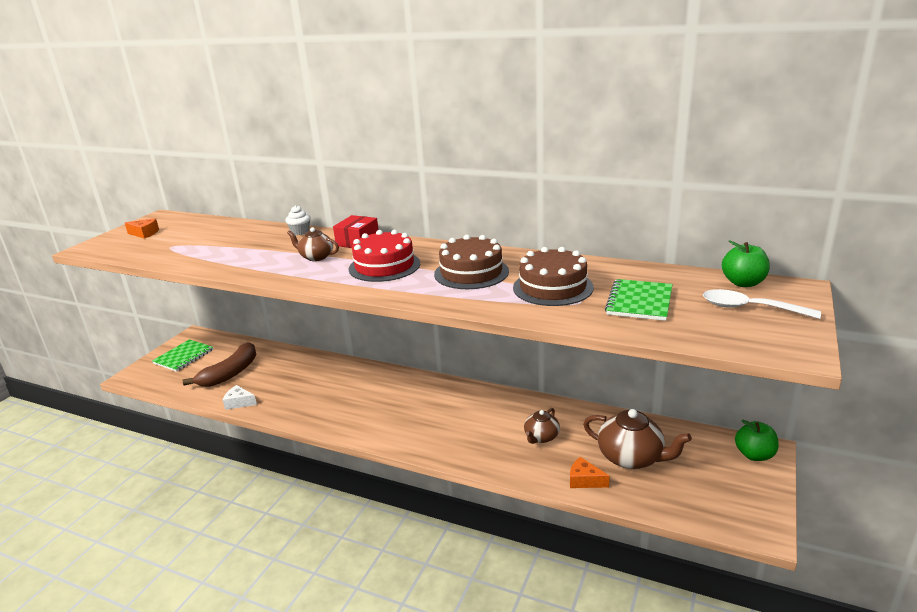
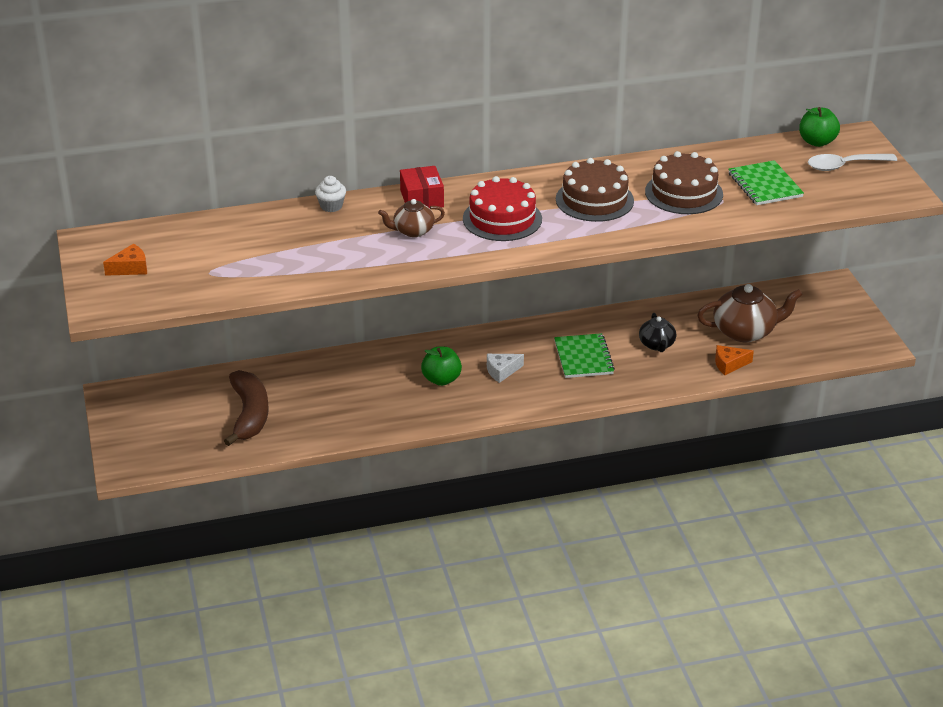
camera: 40 degrees left, 10 degrees up
(183, 357) = (151, 422): green notebook -> green notebook (583, 357)
(239, 402) = (316, 437): white cheese -> white cheese (502, 371)
(541, 437) = (657, 345): brown teapot -> black teapot
(754, 455) = (829, 291): green apple -> green apple (441, 379)

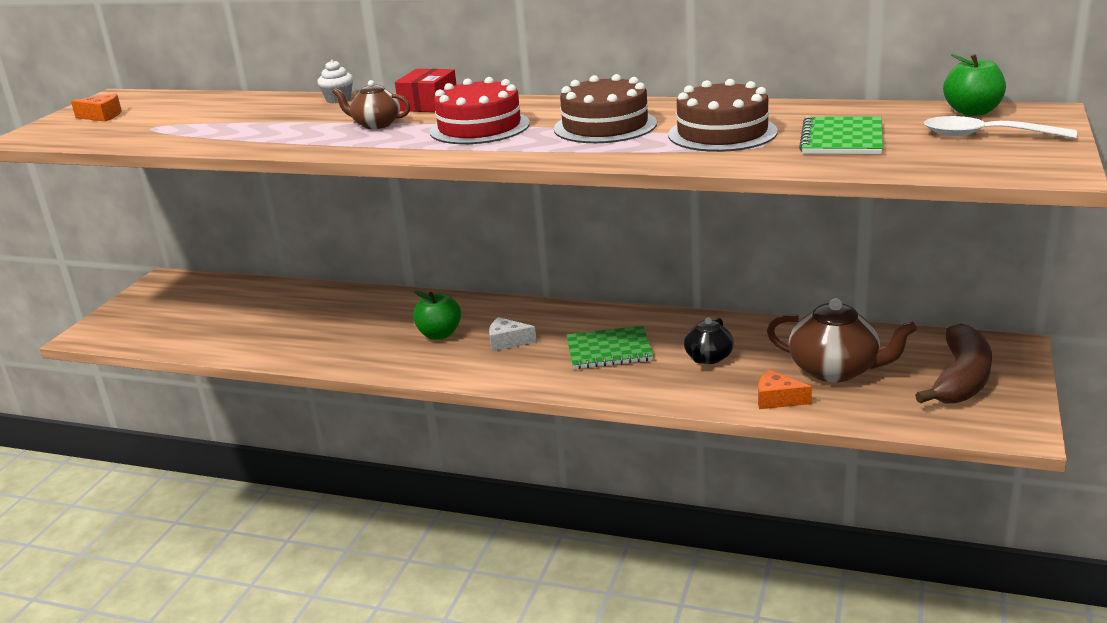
camera: 35 degrees right, 10 degrees down
(249, 415) = (237, 320): brown banana -> brown banana (961, 379)
(583, 357) = (609, 350): green notebook -> green notebook turned 60 degrees clockwise

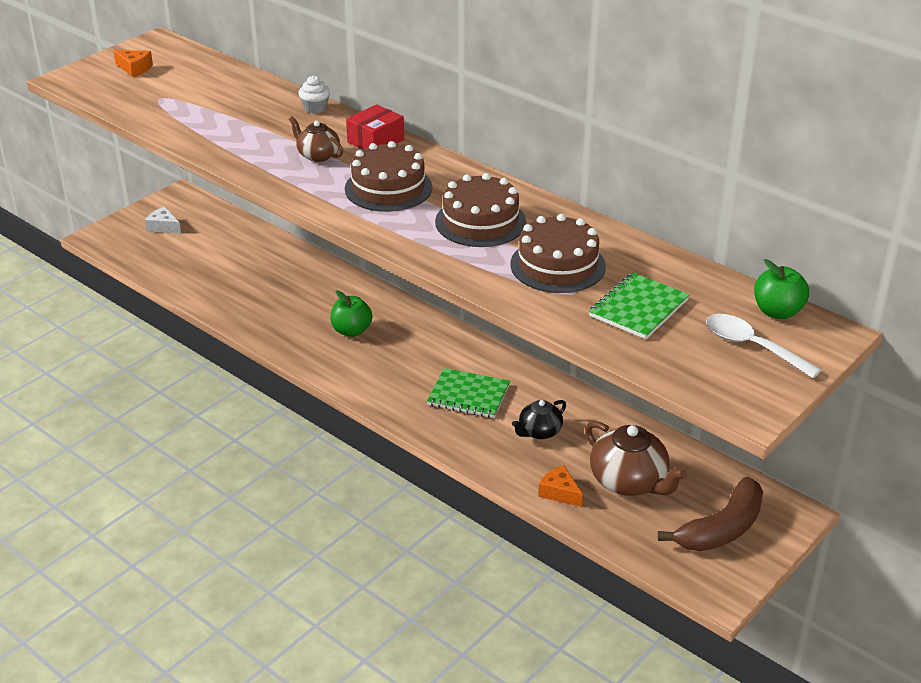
camera: 20 degrees right, 10 degrees up
(479, 127) = (388, 188): red cake -> brown cake
(507, 342) = (397, 357): white cheese -> white cheese (163, 227)

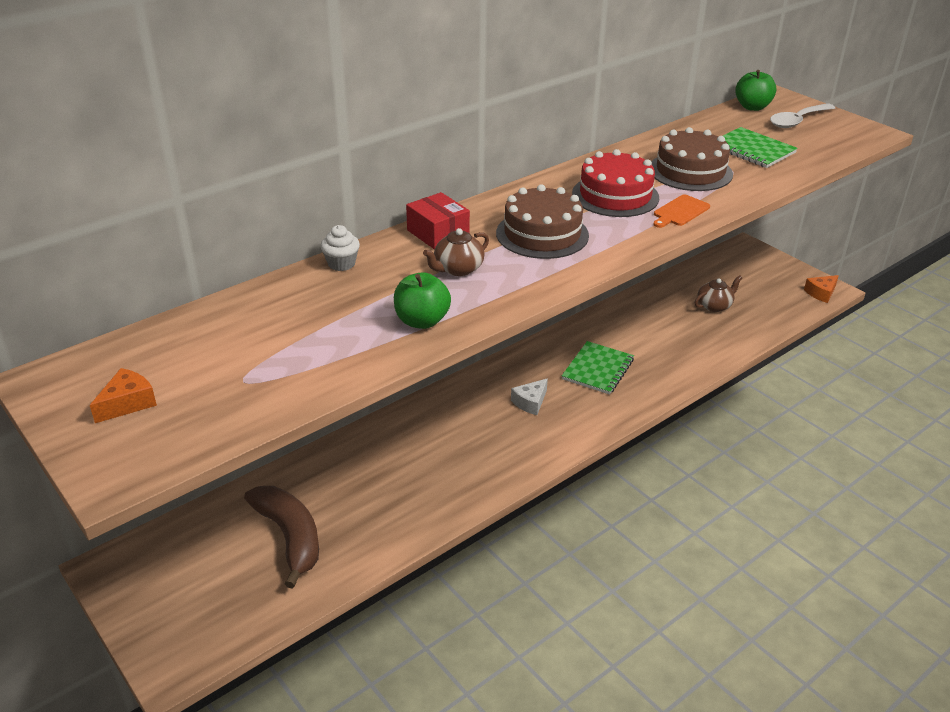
camera: 80 degrees left, 0 degrees up
(163, 227) = (185, 588): white cheese -> white cheese (530, 402)
(351, 331) = (479, 432): green apple -> green apple (422, 321)
(458, 259) = (680, 212): none -> orange cutting board
(480, 222) = (615, 195): brown cake -> red cake
(539, 432) = (652, 338): black teapot -> none
(559, 492) = (729, 339): orange cheese -> orange cheese (821, 293)
(629, 481) = (714, 306): brown teapot -> brown teapot, size x0.58
(722, 529) = (764, 277): brown banana -> brown banana (290, 537)

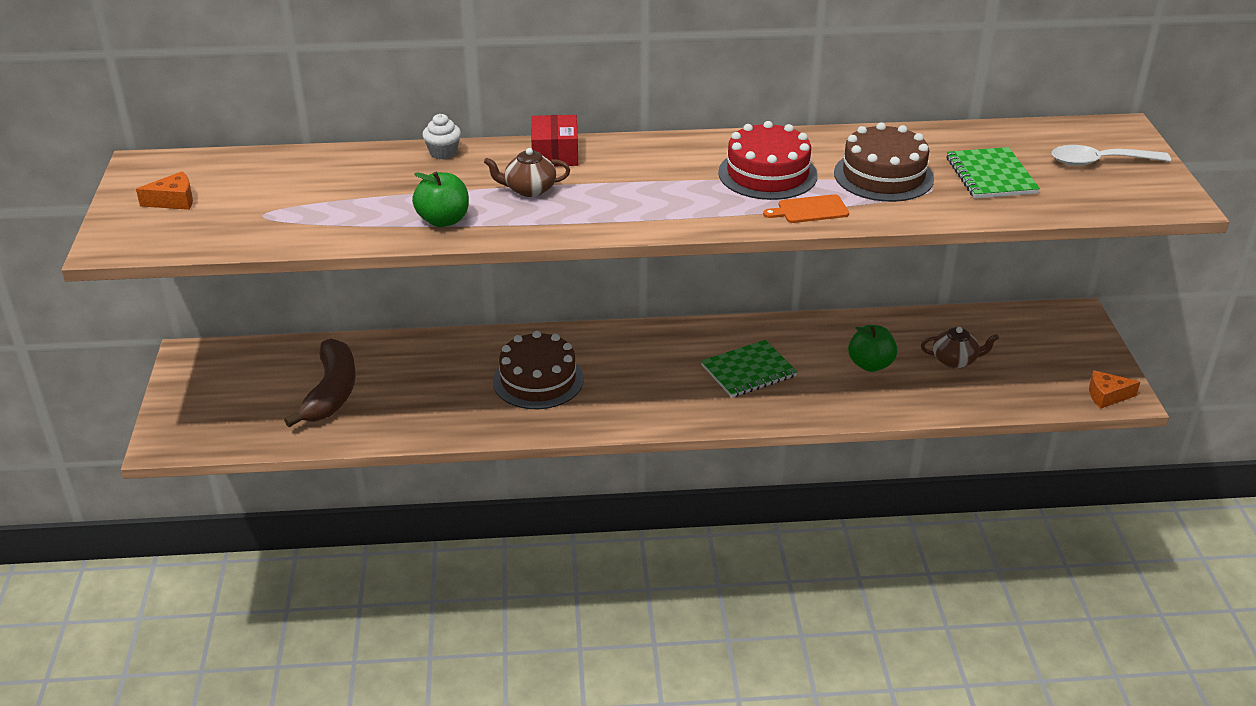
camera: 35 degrees right, 0 degrees up
(530, 402) = (647, 373): white cheese -> none
(542, 234) = (645, 185): brown cake -> brown cake (538, 380)
(752, 107) = (1068, 131): green apple -> green apple (870, 365)

